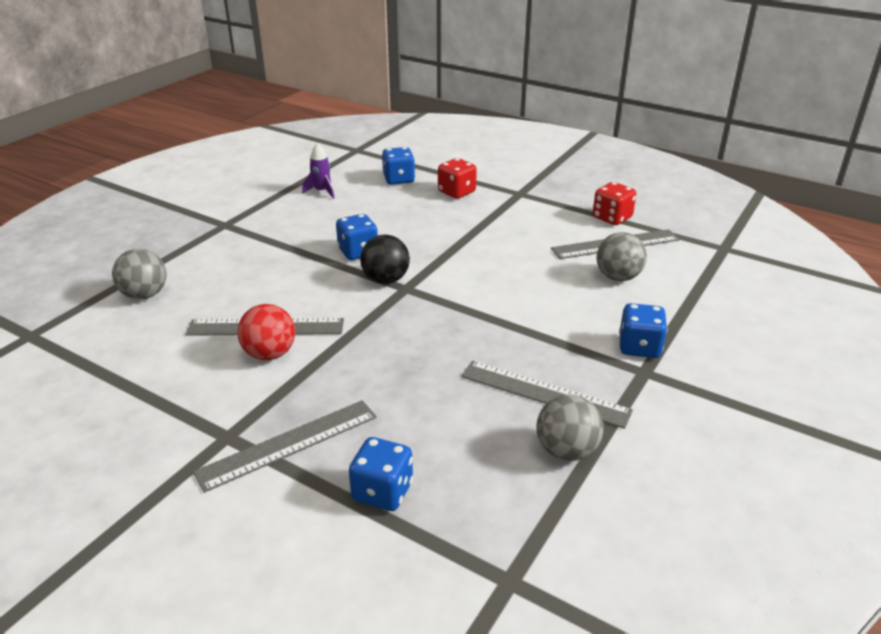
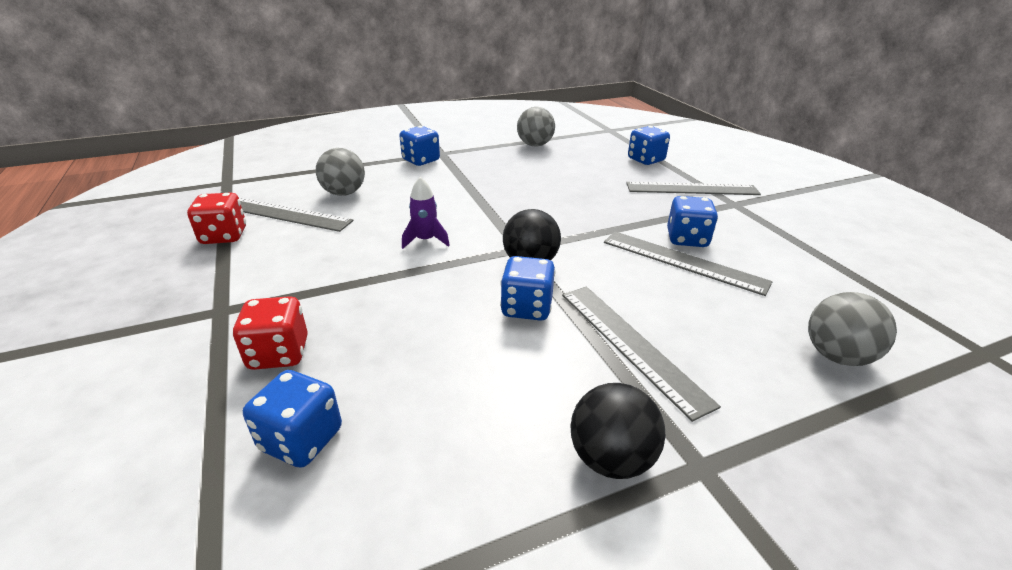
camera: 145 degrees left, 0 degrees up
(267, 214) = (611, 458): none -> black ball
(270, 354) = (687, 239): red ball -> blue dice
(322, 191) = (464, 482): purple rocket -> purple rocket (425, 240)
(544, 393) = (512, 162): grey ruler -> grey ruler (630, 345)

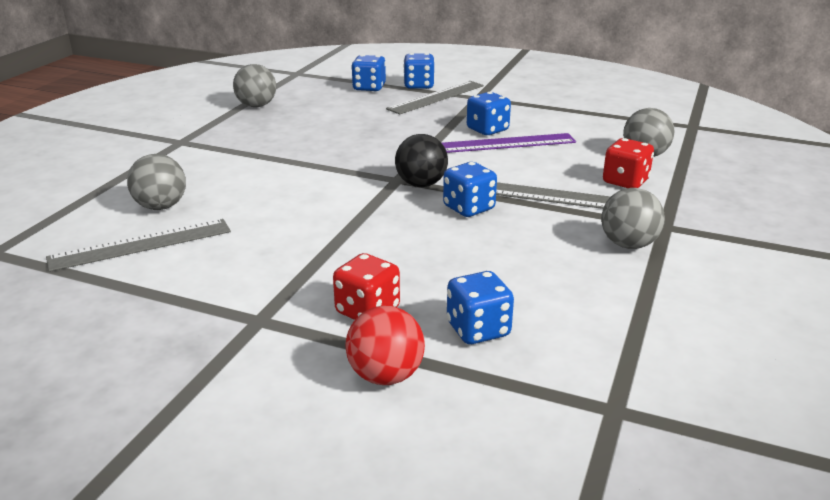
camera: 45 degrees left, 5 degrees down
(172, 425) = (385, 376): none -> red ball
(224, 236) = (121, 285): red dice -> red dice (625, 182)
(421, 160) = (175, 154): blue dice -> blue dice (419, 85)
(425, 240) = (318, 205): purple rocket -> none
(611, 458) = (628, 244): black ball -> grey ball
(683, 262) = (507, 143): grey ruler -> purple ruler

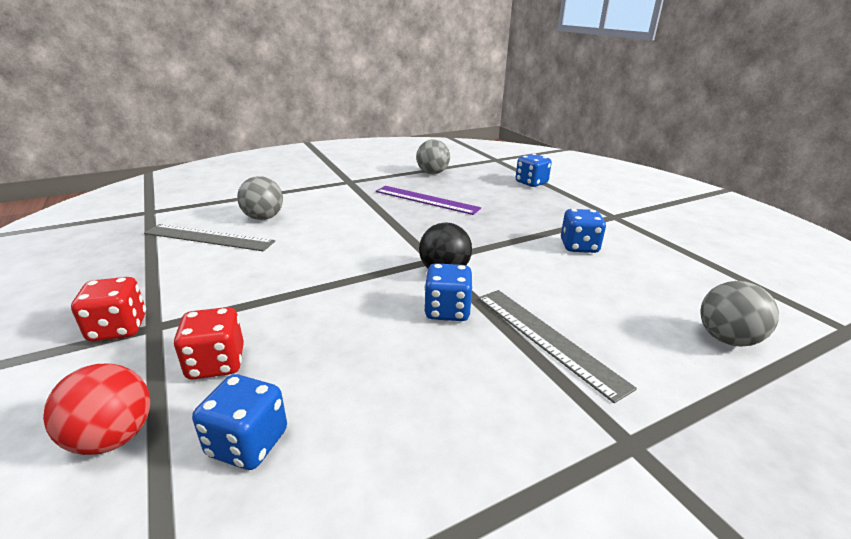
camera: 40 degrees right, 0 degrees up
(419, 85) = (574, 192): blue dice -> none
(436, 97) = (575, 205): grey ruler -> none
(507, 143) = (579, 265): purple ruler -> purple ruler (426, 200)
(625, 182) = (655, 359): red dice -> red dice (118, 328)
(628, 244) = (547, 441): grey ball -> none

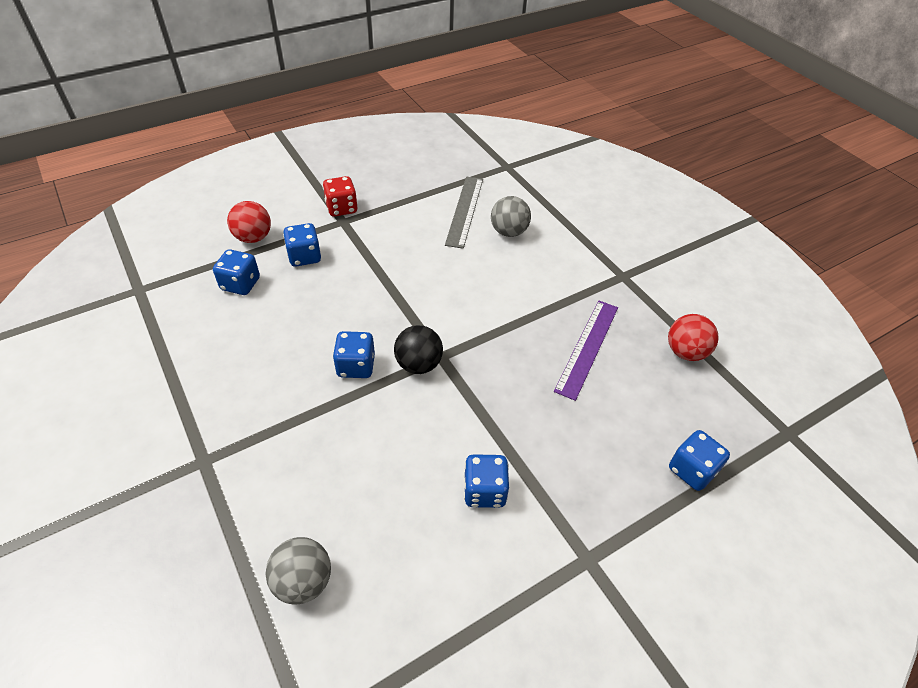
camera: 85 degrees right, 20 degrees up
(216, 363) = (304, 257): red dice -> blue dice
(432, 173) = (685, 352): grey ball -> red ball
(546, 338) = (315, 430): grey ruler -> none

